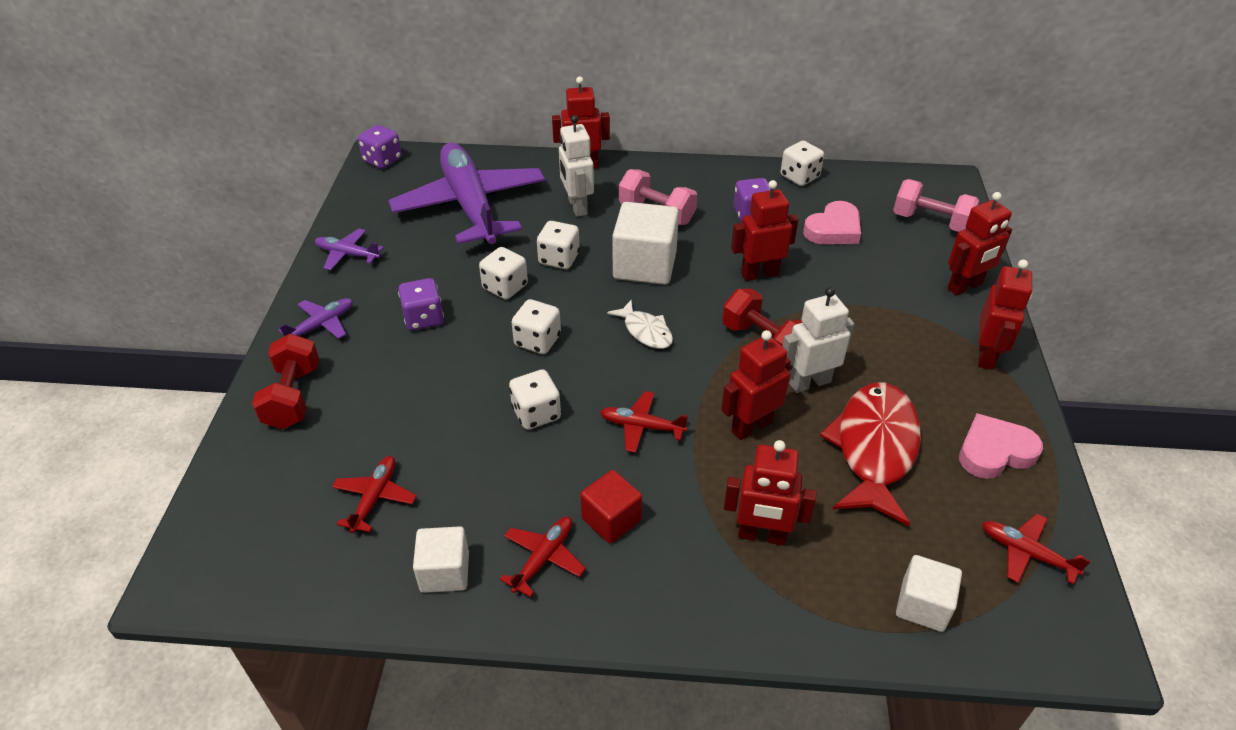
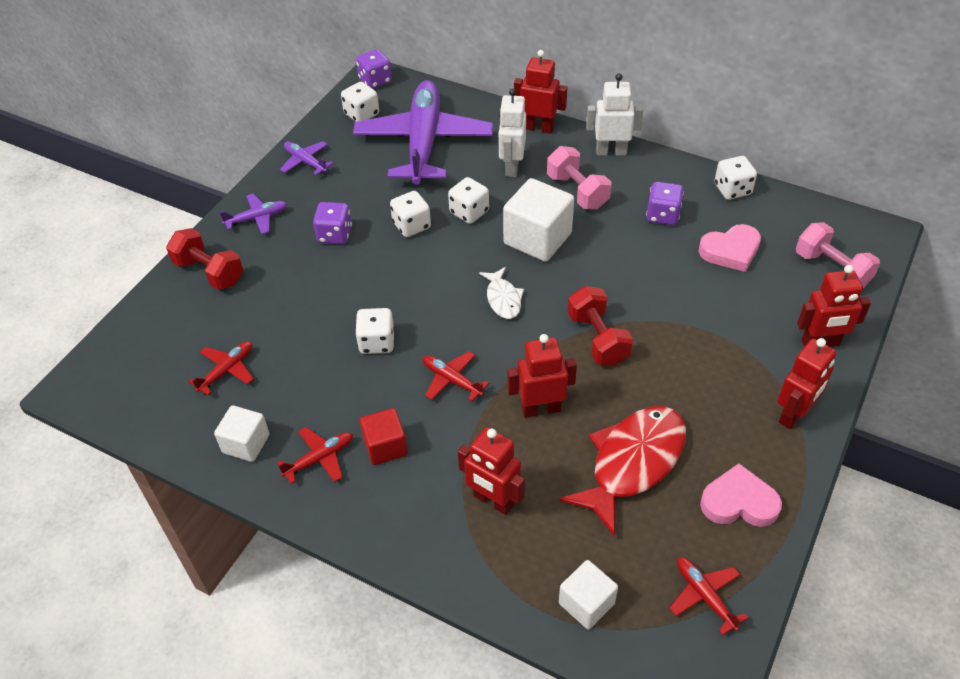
camera: 25 degrees right, 5 degrees up
(293, 397) = (209, 272): red dumbbell -> red dumbbell turned 75 degrees counterclockwise
(537, 341) = (411, 281): white dice -> white dice (362, 114)
(759, 274) = (633, 275): red robot -> none
(809, 382) = (614, 387): white robot -> white robot (611, 151)

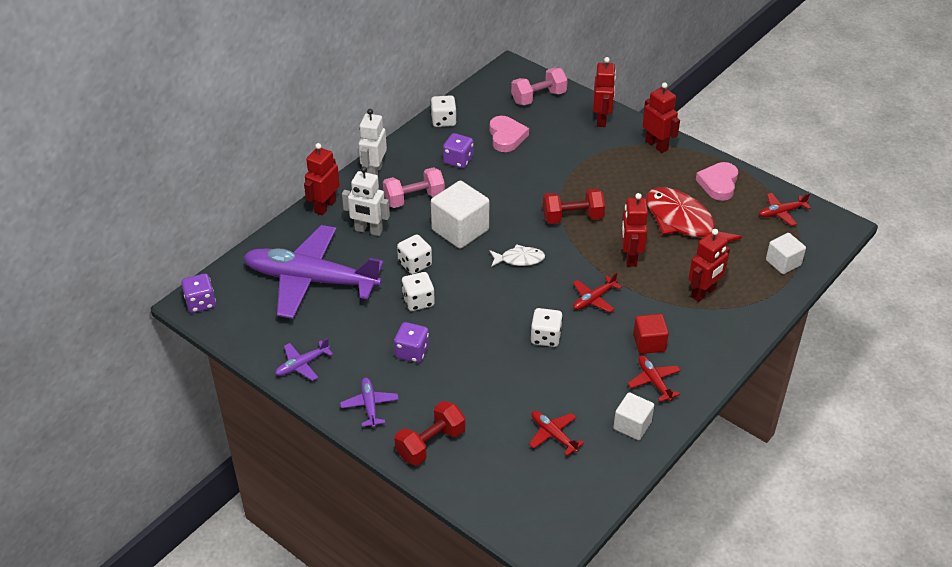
camera: 80 degrees left, 5 degrees down
(362, 114) = (249, 318): white dice -> none

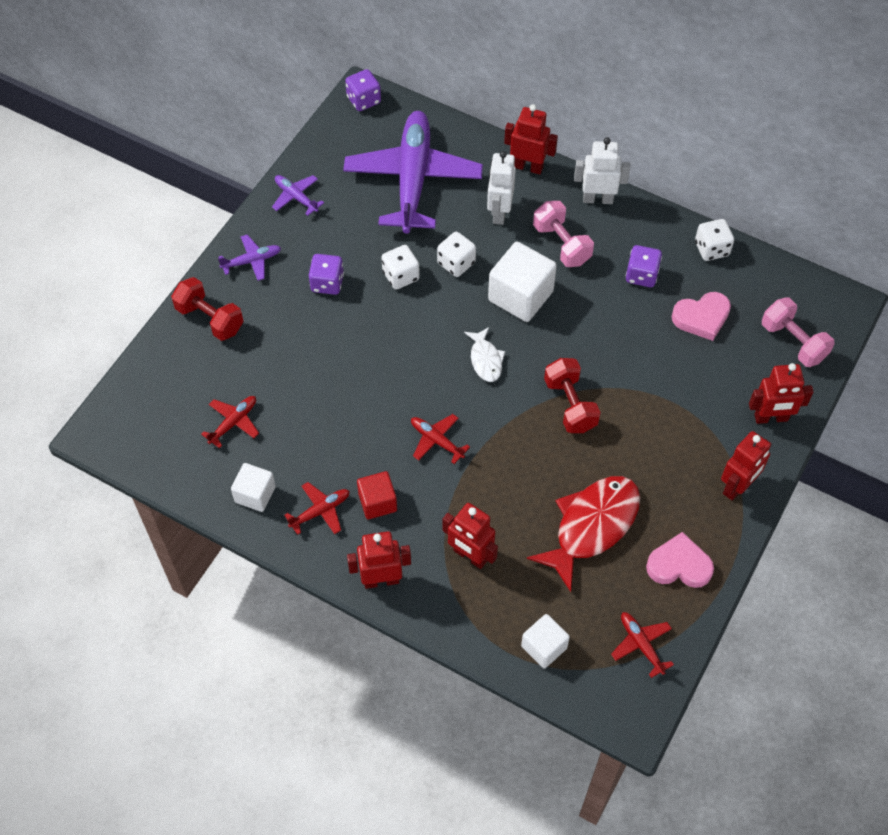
camera: 80 degrees right, 15 degrees up
(545, 337) = (369, 400): white dice -> none
(630, 257) = (515, 472): red robot -> red robot (381, 580)

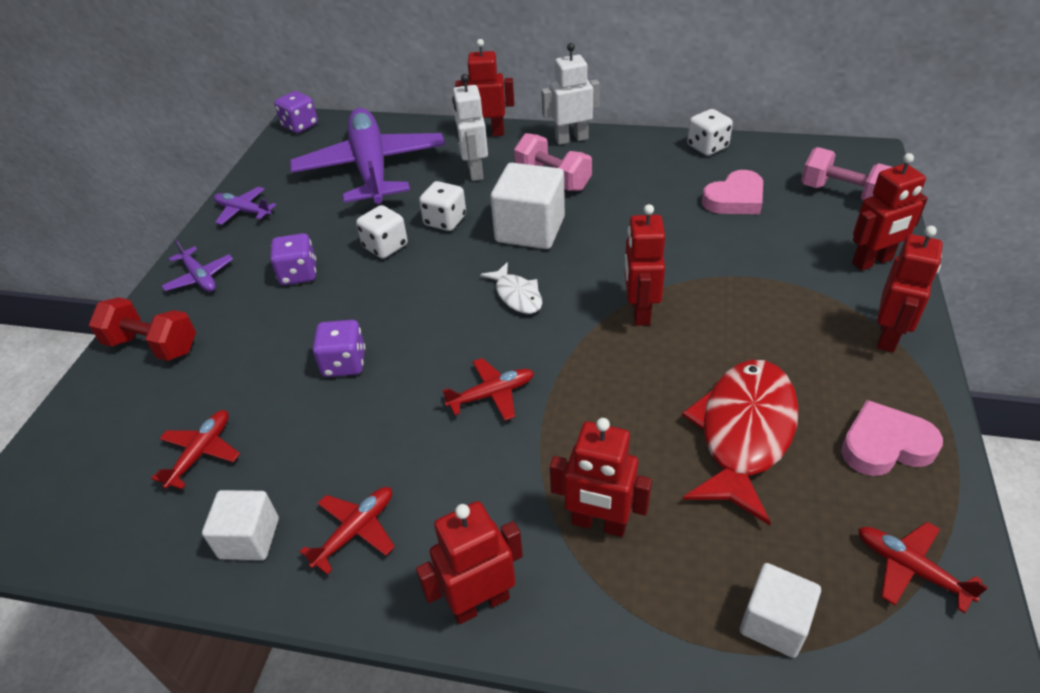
camera: 15 degrees left, 15 degrees down
(251, 261) = (200, 277): purple plane -> purple plane turned 90 degrees clockwise
(377, 502) = (437, 493): red cube -> none
(437, 441) = (491, 394): red plane -> red plane turned 135 degrees clockwise
(570, 405) = (640, 311): red dumbbell -> red robot
(641, 275) = (650, 182): purple dice -> purple dice (344, 363)

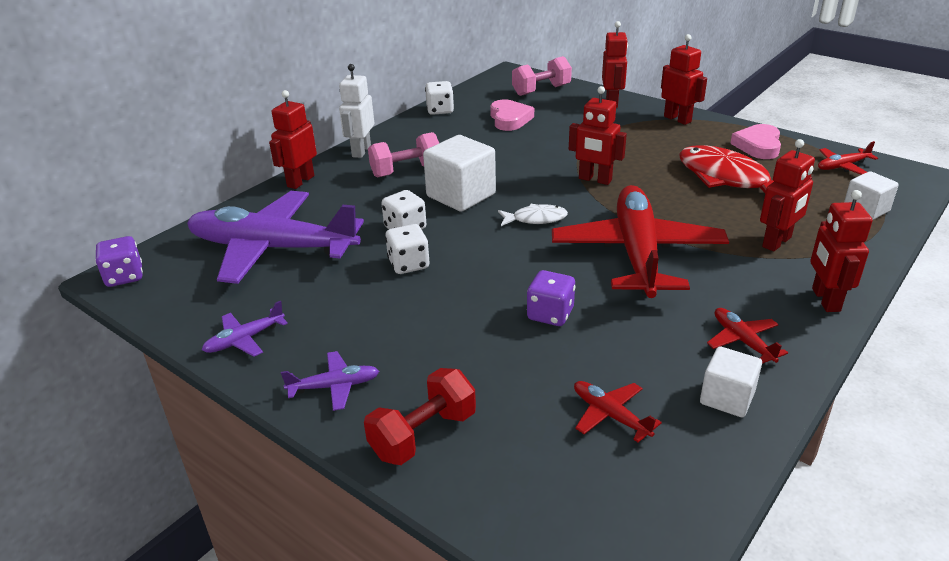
camera: 65 degrees left, 10 degrees down
(298, 274) = (398, 319): purple dice -> none
(474, 171) = (350, 200): white robot -> none
(491, 394) = (637, 253): red plane -> red plane, size x2.47

